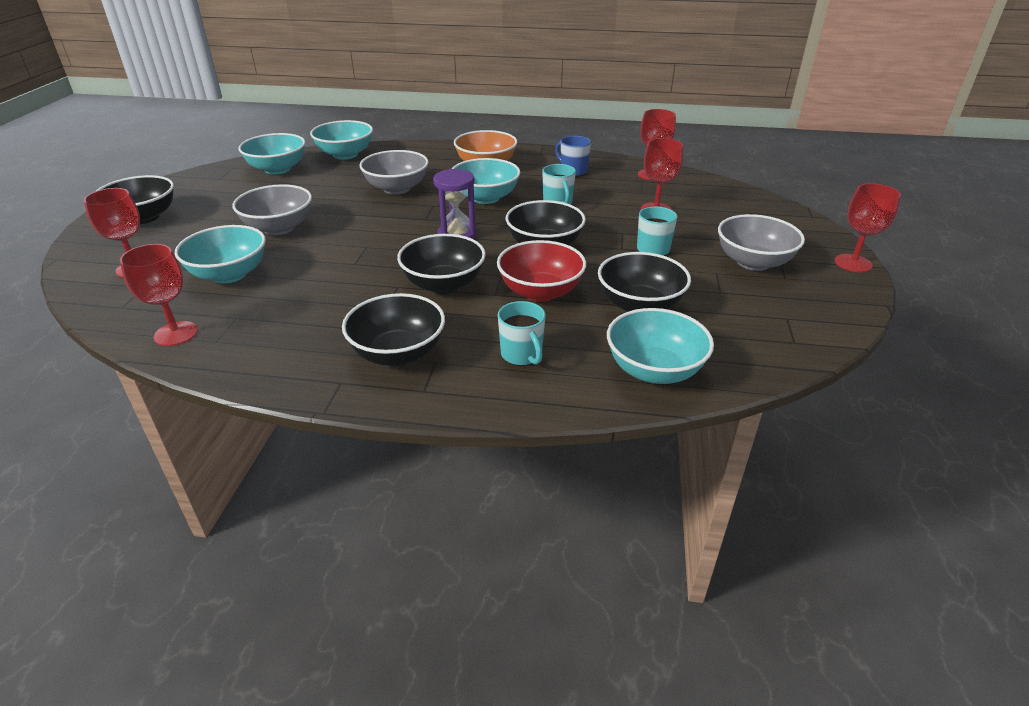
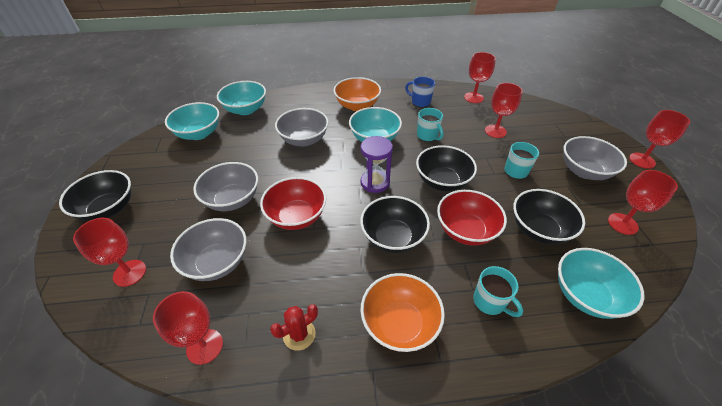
camera: 15 degrees left, 10 degrees up
(229, 274) = (217, 262): turquoise bowl -> grey bowl
(279, 342) = (299, 334): none -> red cactus
(342, 251) = (296, 216): none -> red bowl
(398, 353) = (399, 323): black bowl -> orange bowl
(766, 317) = (622, 224): none -> red goblet

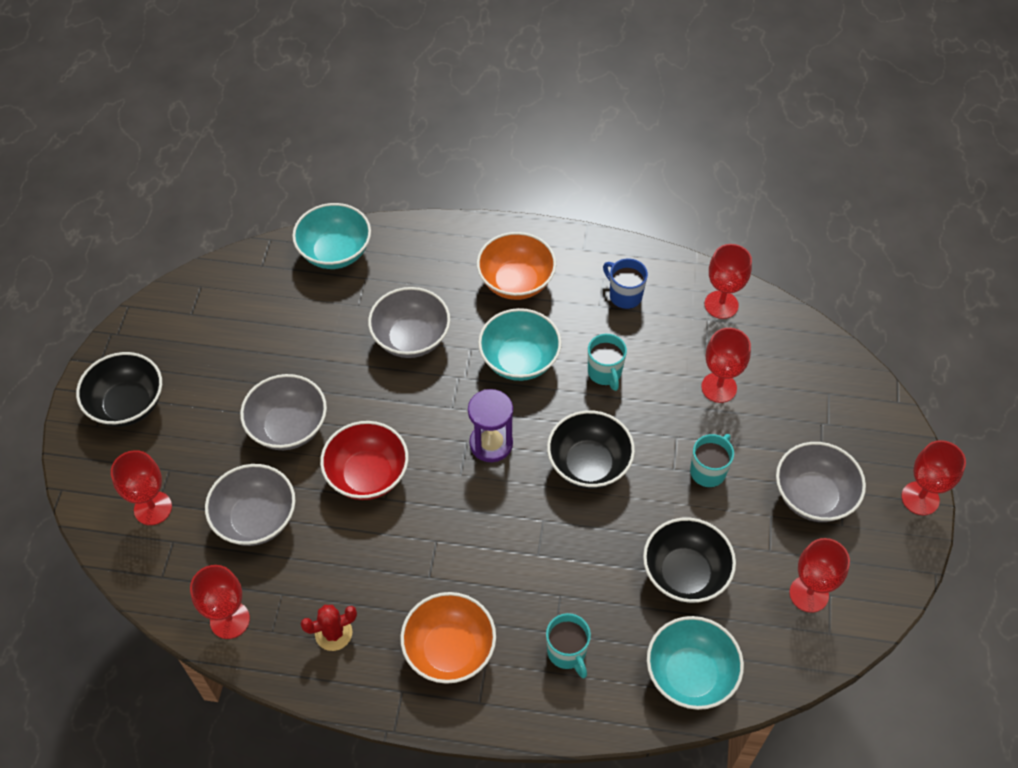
camera: 15 degrees right, 10 degrees up
(199, 133) = (257, 290): turquoise bowl -> none
(393, 237) = (484, 537): black bowl -> none
(465, 230) = (584, 551): red bowl -> none

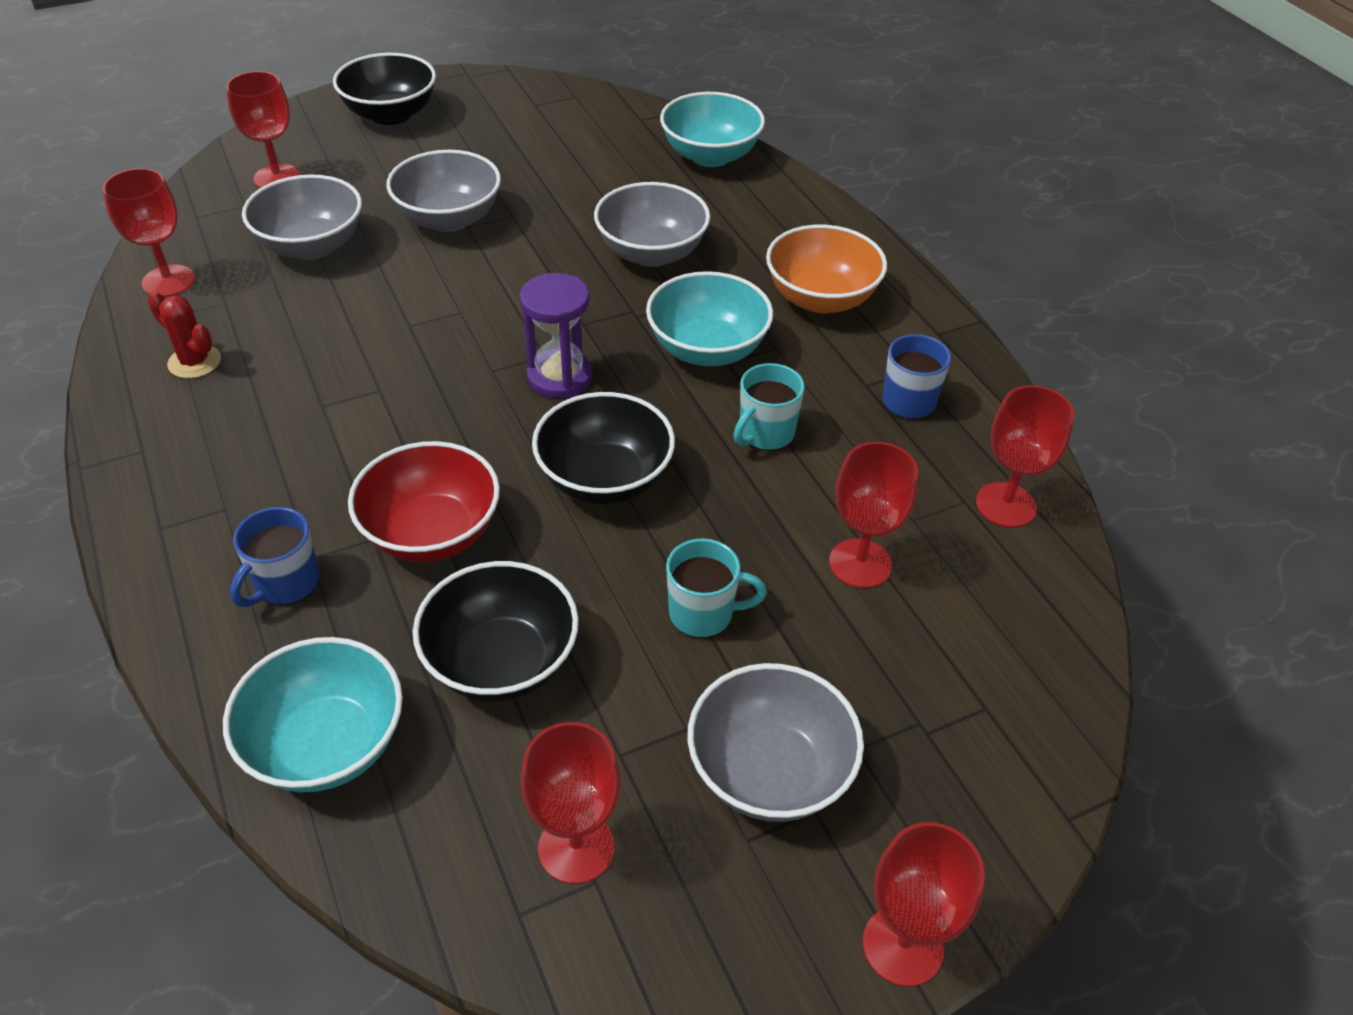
camera: 55 degrees right, 10 degrees down
(367, 475) = (431, 299): red bowl -> red bowl (432, 533)
(449, 650) = (225, 467): orange bowl -> none
(567, 652) = (286, 584): turquoise mug -> blue mug

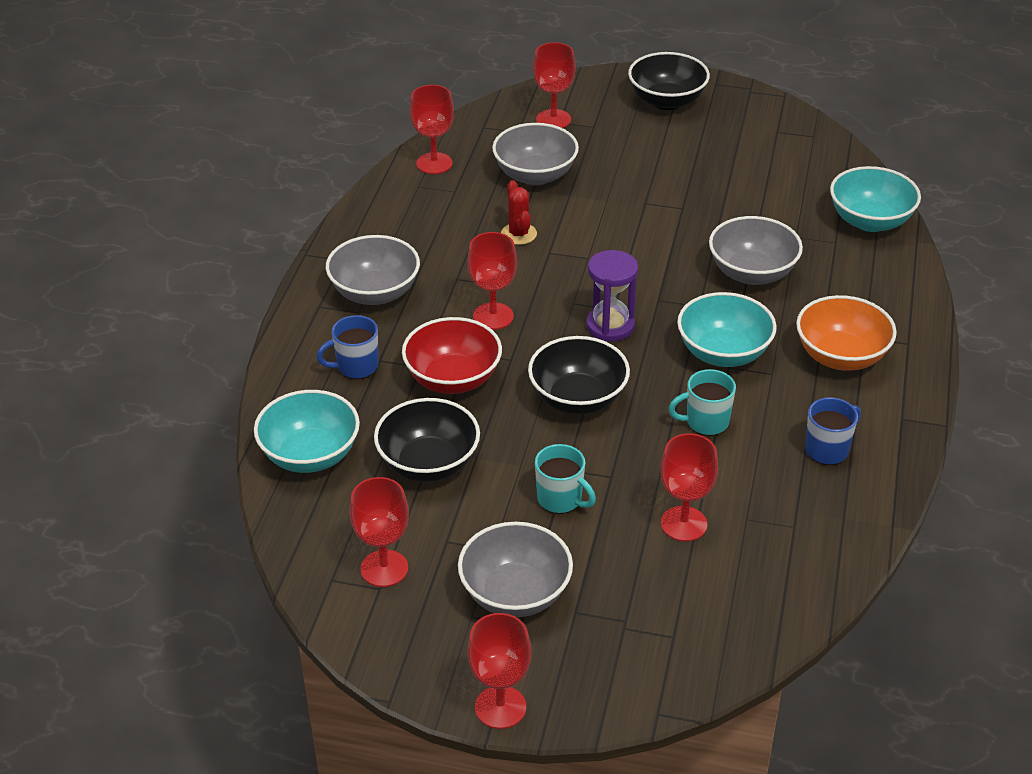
camera: 40 degrees right, 5 degrees down
(194, 362) = (409, 220): red cactus -> red cactus (519, 234)
(449, 219) = (637, 192): grey bowl -> grey bowl (375, 293)
(1005, 505) = (820, 543): red goblet -> red goblet (493, 316)

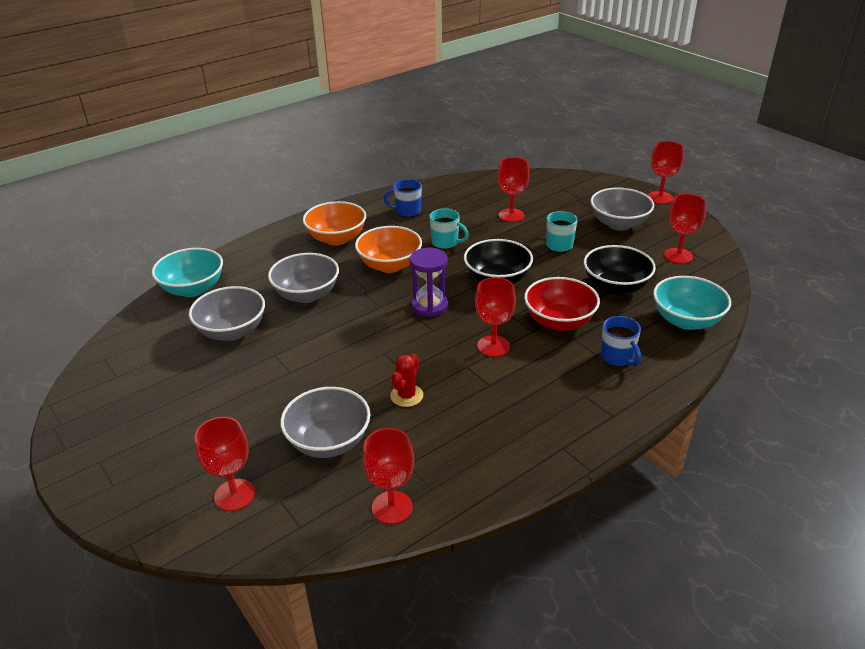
camera: 140 degrees left, 5 degrees down
(356, 367) = (617, 358): blue mug -> blue mug turned 45 degrees clockwise
(375, 293) = (560, 404): grey bowl -> grey bowl (232, 331)
(667, 101) = (126, 455): black bowl -> none
(723, 353) = (390, 265): turquoise bowl -> orange bowl

